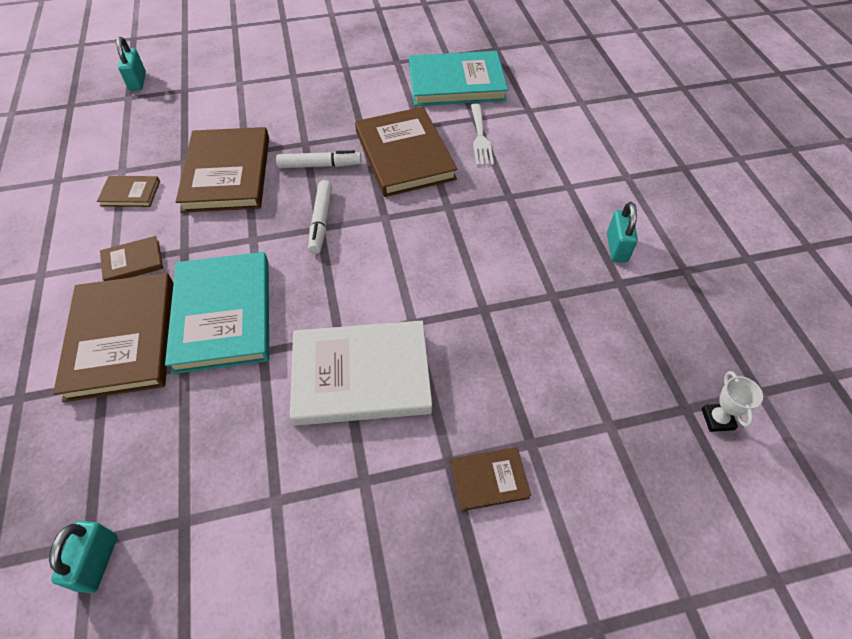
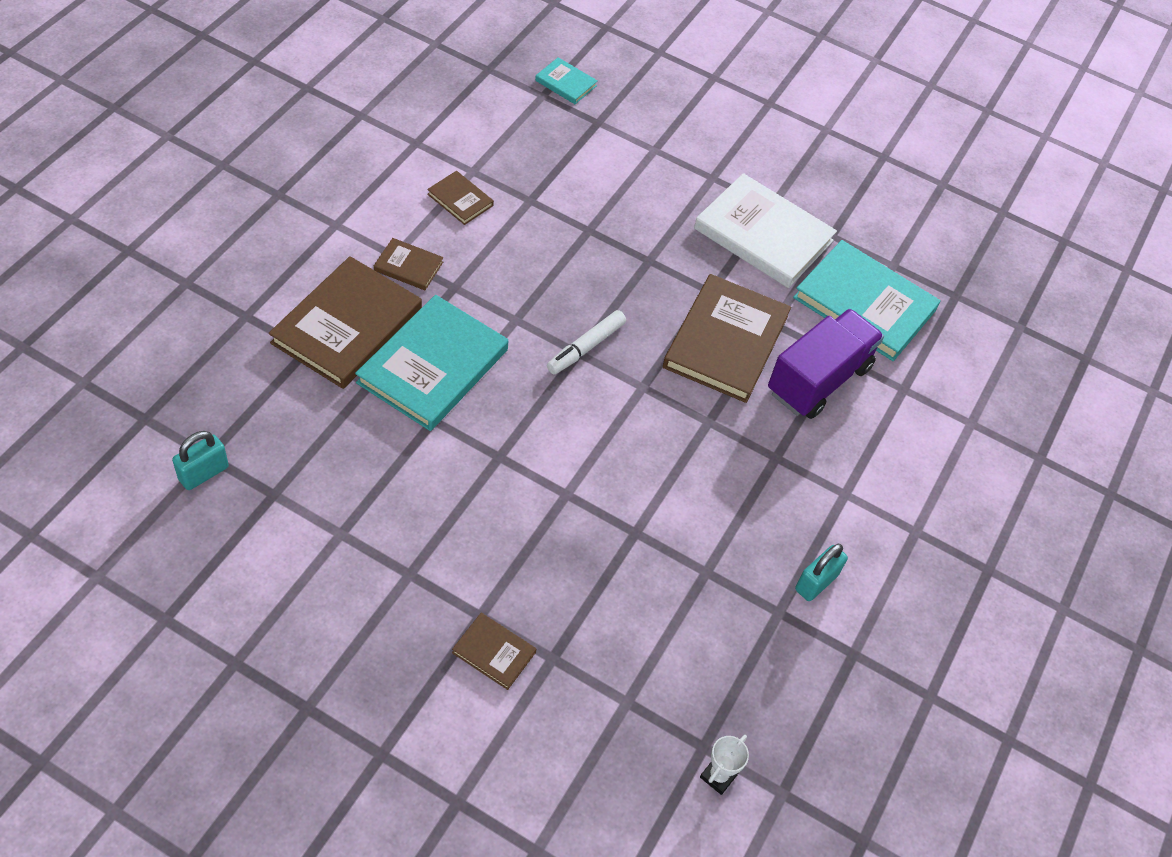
camera: 35 degrees right, 0 degrees up
(137, 82) = (566, 83): turquoise padlock -> turquoise book
(227, 173) = (553, 240): brown book -> none
(320, 165) = (639, 293): white marker -> none
(361, 375) = (484, 500): white book -> white book (763, 235)
(480, 138) = (818, 380): white fork -> purple truck

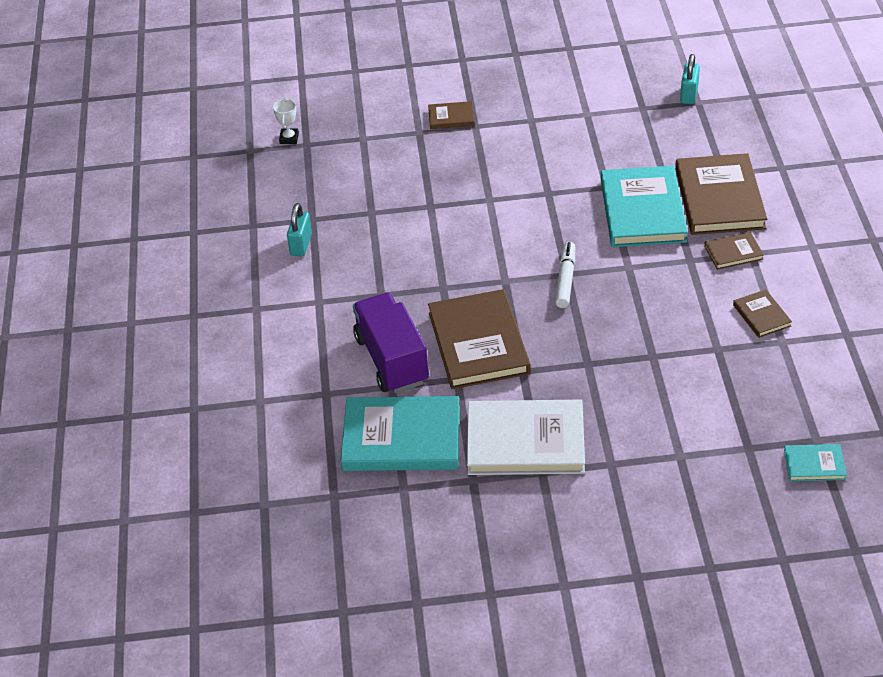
camera: 155 degrees right, 10 degrees down
(460, 200) = (761, 315): brown book -> brown book turned 60 degrees clockwise
(818, 380) = (392, 360): purple truck -> purple truck turned 150 degrees clockwise

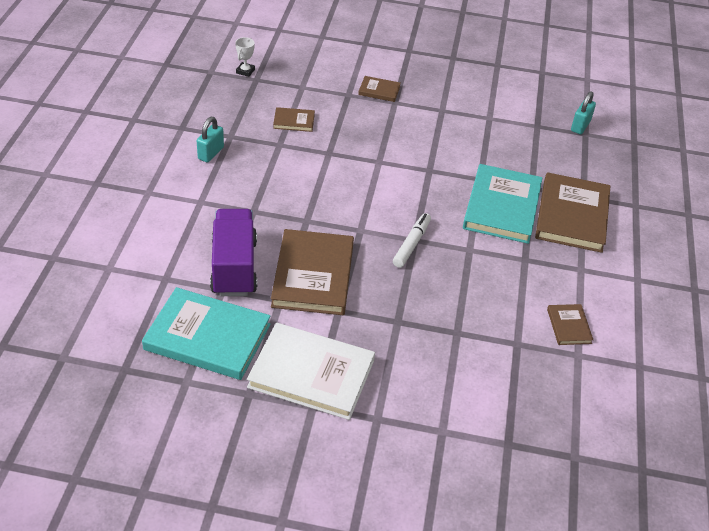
camera: 10 degrees right, 0 degrees up
(733, 253) = (565, 264): brown book -> brown book (294, 121)
(814, 465) = (563, 480): turquoise book -> none

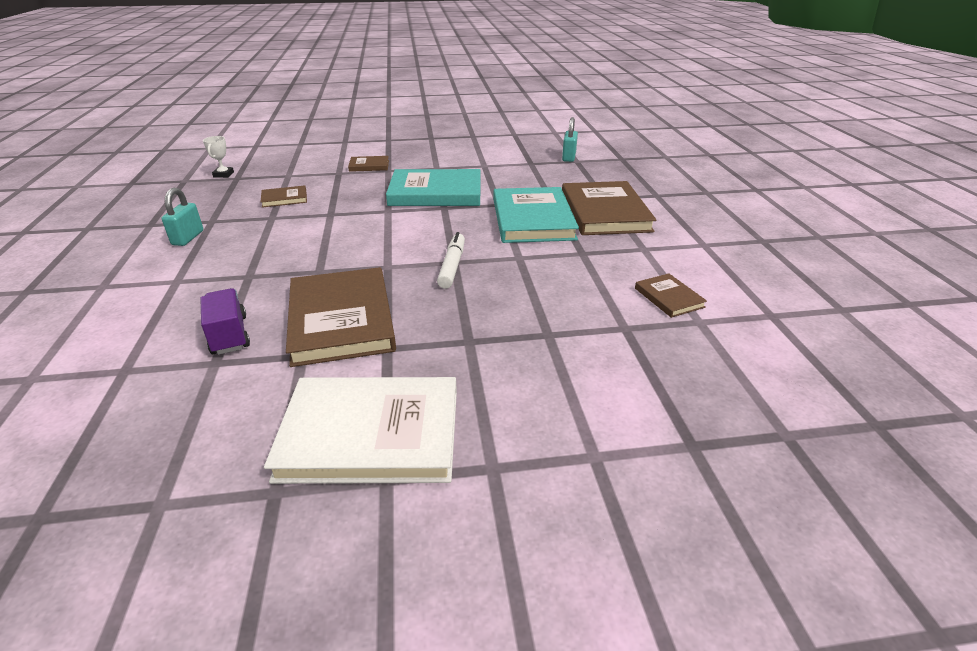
camera: 15 degrees left, 10 degrees down
(207, 337) = (194, 428): turquoise book -> turquoise book (436, 192)
(234, 267) = (229, 335): purple truck -> purple truck, size x0.59

